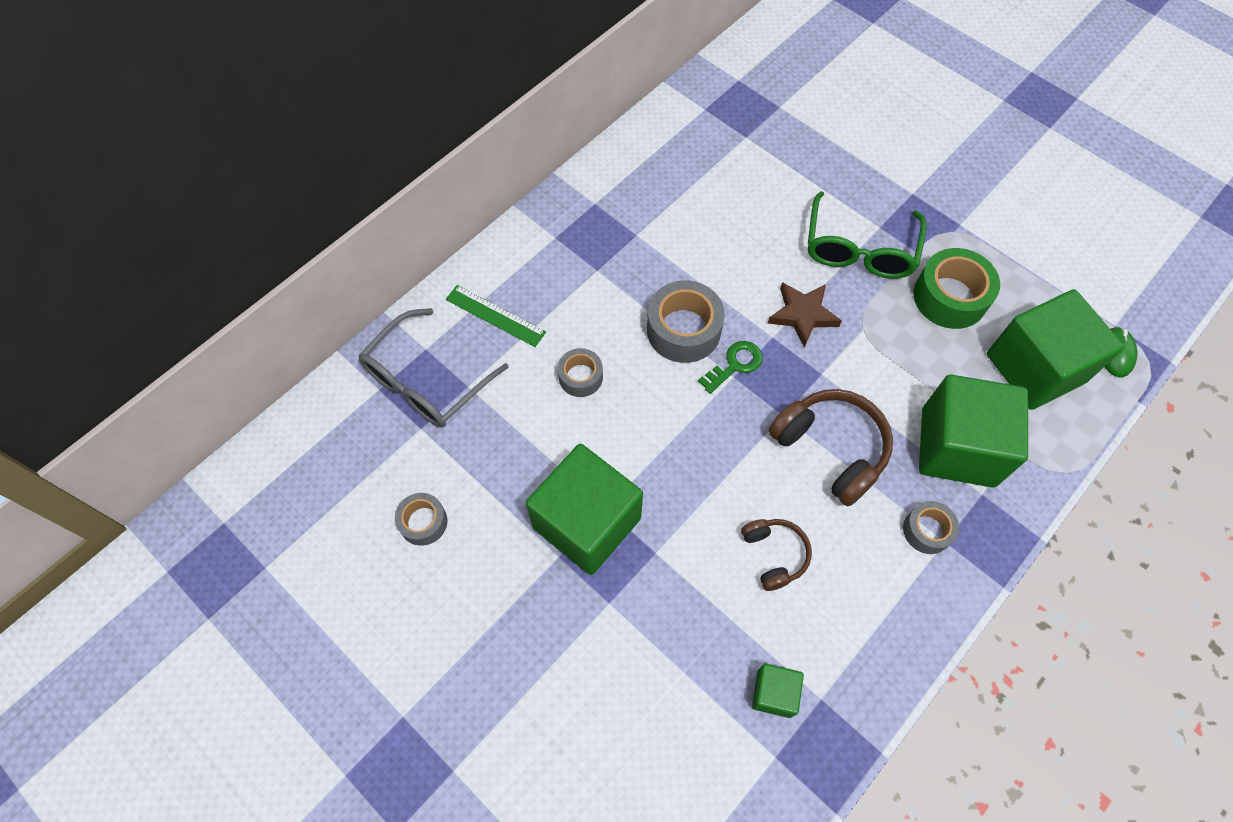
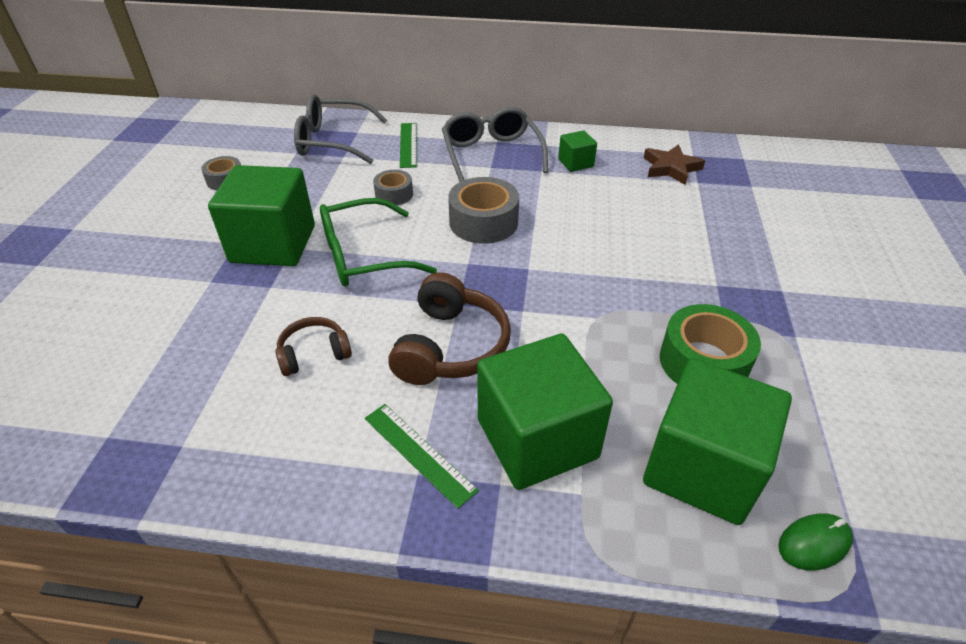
camera: 55 degrees right, 20 degrees down
(576, 256) = (491, 154): none -> grey glasses
(735, 365) = (479, 259): green key -> none
(774, 555) = (314, 354): brown headphones -> brown headphones turned 150 degrees counterclockwise
(774, 693) = (173, 409): green cube -> green cube (575, 163)
(802, 315) = (569, 276): brown star -> brown star (671, 168)
(859, 248) = (677, 281): green glasses -> green glasses (364, 256)
(927, 530) = (419, 453): grey tape -> green ruler

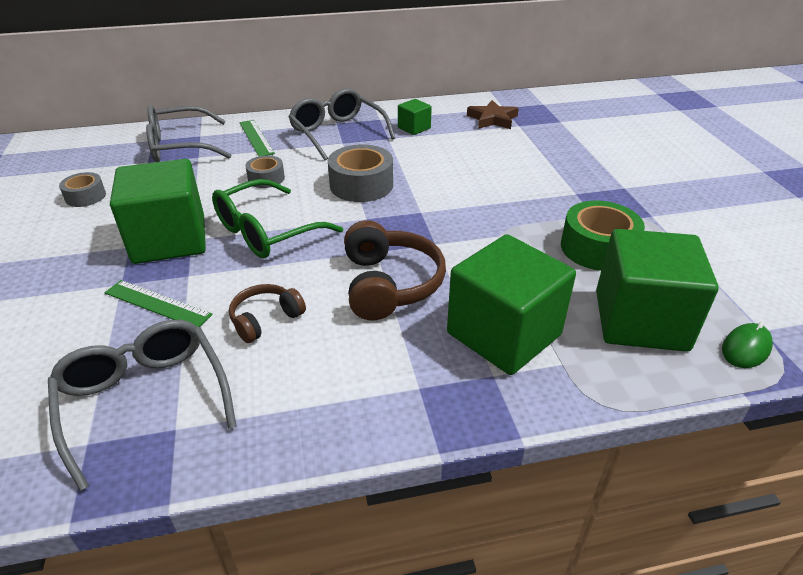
camera: 20 degrees left, 5 degrees down
(171, 409) = (145, 401): none -> grey glasses
(419, 453) = (410, 371): green ruler -> green ruler (157, 304)

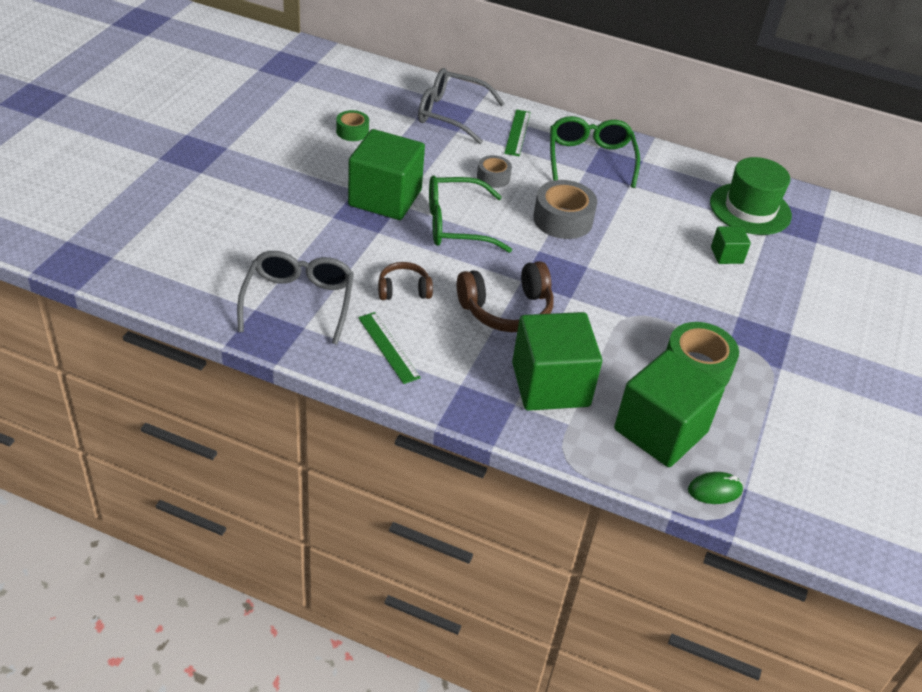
camera: 30 degrees right, 5 degrees up
(85, 196) = (352, 131): grey tape -> green tape
(157, 304) = (345, 243): green ruler -> green ruler (388, 347)
(337, 133) = (590, 159): grey glasses -> green glasses
(389, 284) = (506, 310): brown headphones -> brown headphones turned 45 degrees clockwise
(414, 128) = (664, 184): green cube -> green cube (726, 255)
(492, 119) = (750, 209): brown star -> green hat

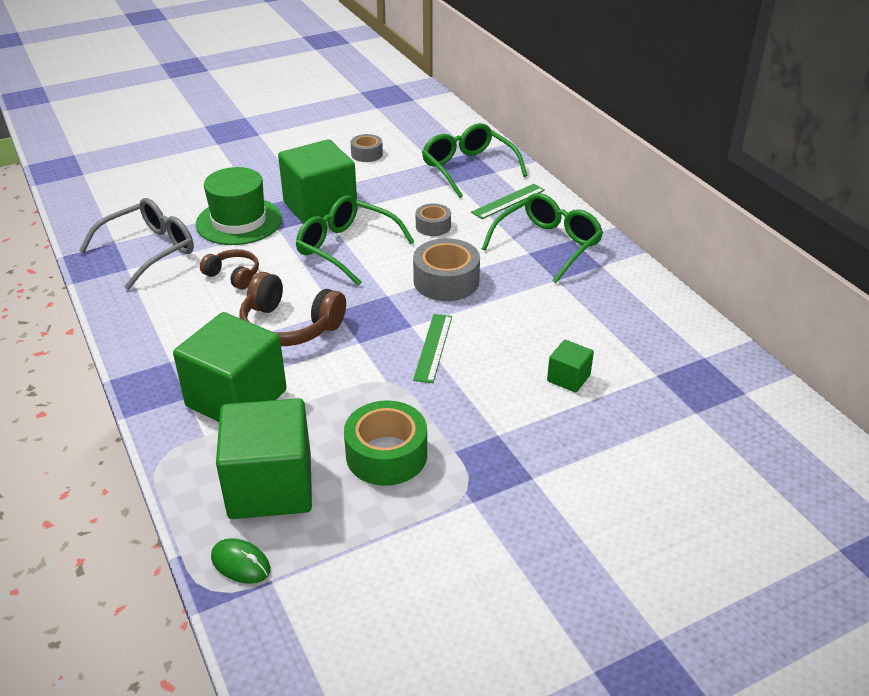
camera: 45 degrees right, 5 degrees down
(352, 131) = (367, 154): green tape -> grey tape
(388, 347) = (160, 309): green ruler -> green ruler (433, 347)
(451, 114) = (468, 168): grey glasses -> green glasses
(750, 209) = (660, 350): green hat -> green hat (239, 221)

